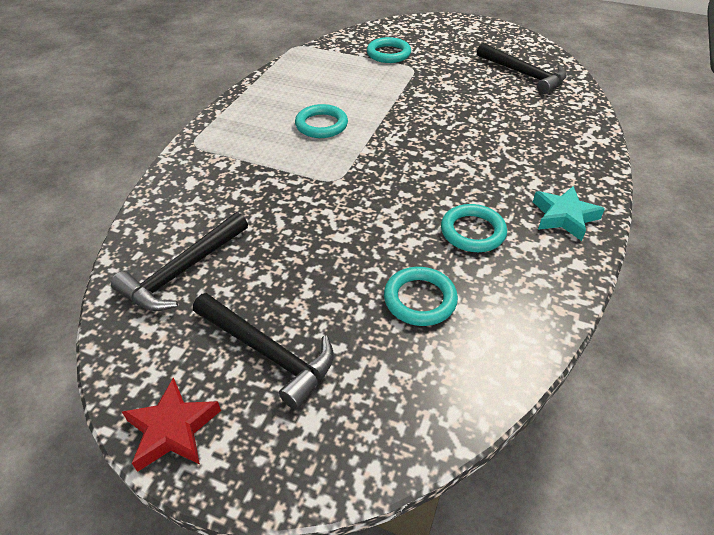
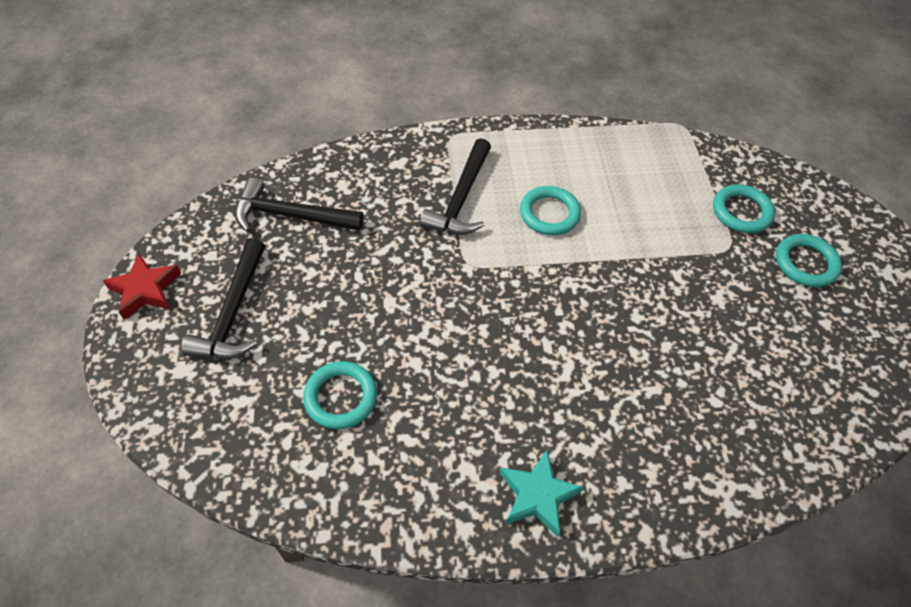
camera: 60 degrees right, 10 degrees up
(472, 232) = (459, 411): turquoise ring -> turquoise ring (805, 263)
(523, 74) = (821, 371): black hammer -> black hammer (461, 199)

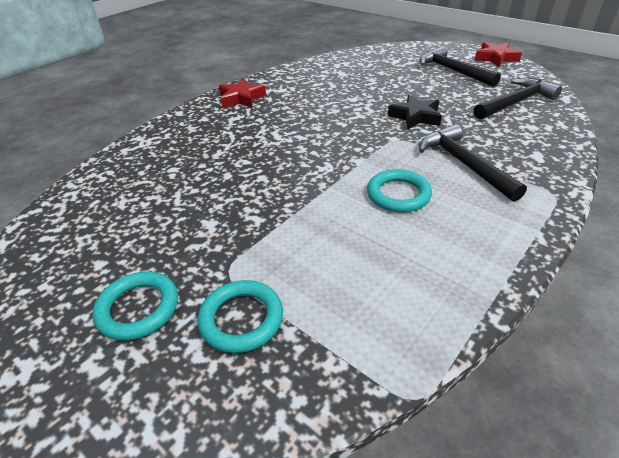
camera: 140 degrees right, 15 degrees down
(341, 397) = (363, 78): turquoise ring -> none
(405, 276) = (415, 117): none -> black star
(537, 495) = (241, 98): turquoise star -> red star

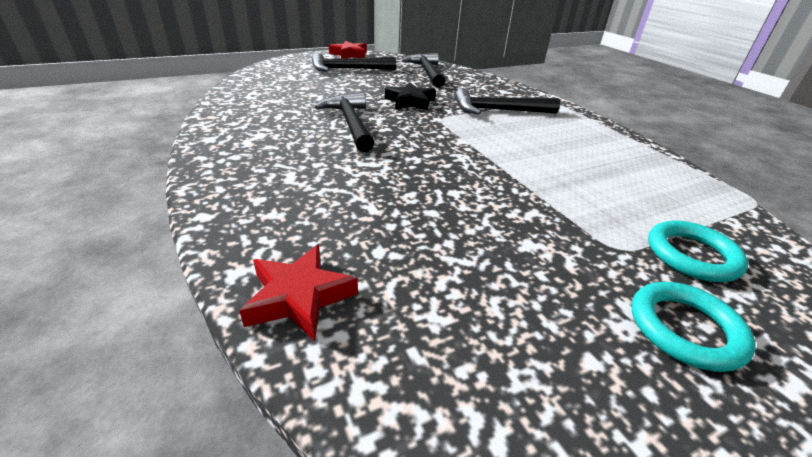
camera: 70 degrees left, 5 degrees down
(241, 98) = (240, 161): red star -> red star (299, 297)
(334, 109) = (350, 123): none -> black hammer
(398, 194) = (527, 142): turquoise ring -> none

